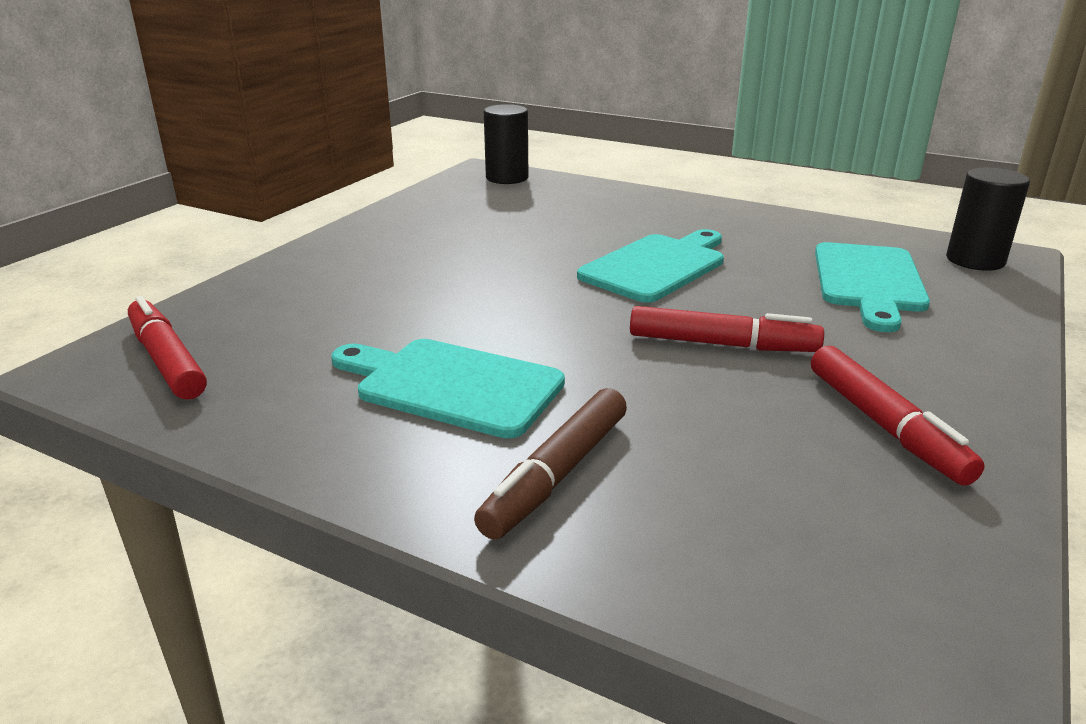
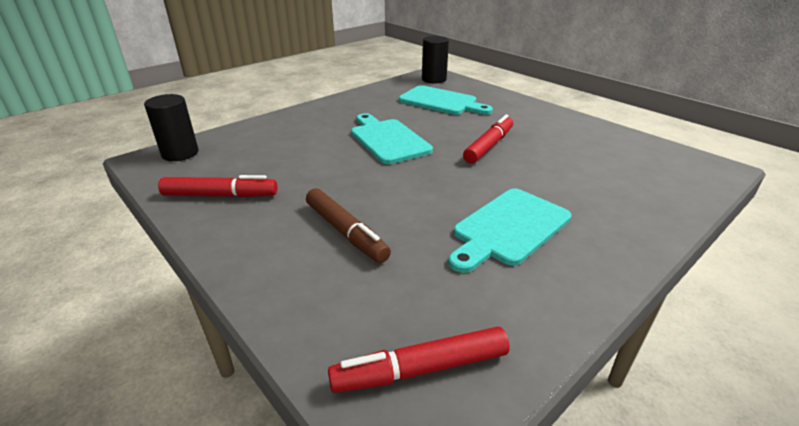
camera: 70 degrees left, 5 degrees up
(556, 474) = (604, 212): brown marker -> brown marker (345, 232)
(884, 426) = (569, 134): red marker -> red marker (220, 195)

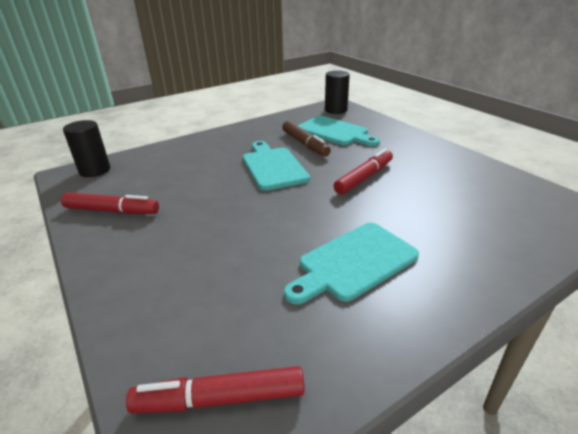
camera: 10 degrees right, 0 degrees up
(345, 232) = (203, 254): brown marker -> brown marker (305, 144)

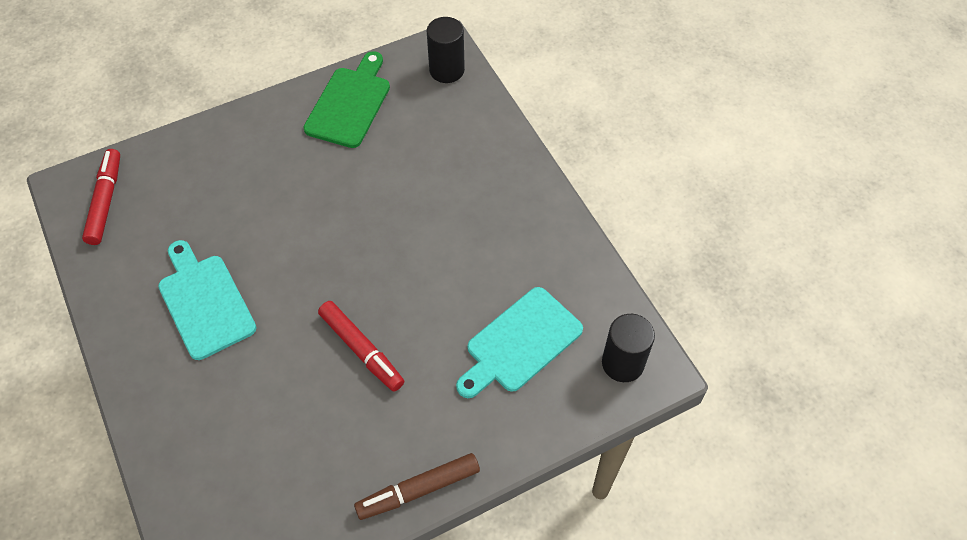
camera: 95 degrees right, 25 degrees up
(112, 211) = (350, 104): red marker -> green cutting board
(273, 167) = (416, 249): turquoise cutting board -> none
(305, 144) = (480, 294): brown marker -> brown marker (418, 489)

